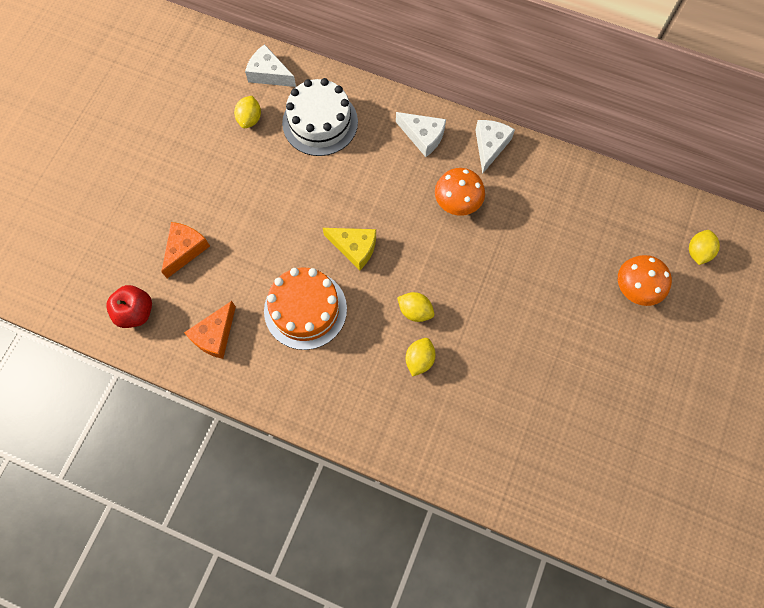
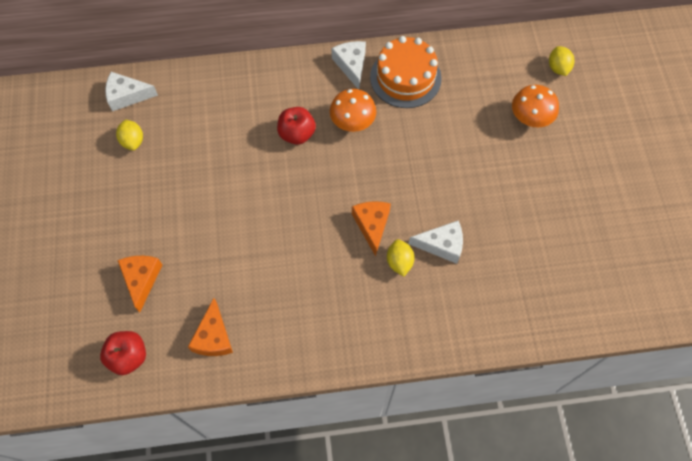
camera: 30 degrees left, 5 degrees down
(305, 309) = (279, 273): orange cake -> orange cake (405, 77)
(320, 122) = (197, 114): white cake -> none
(354, 248) = (290, 201): yellow cheese -> none
(398, 187) = (297, 134): none -> red apple
(415, 311) = (372, 225): yellow lemon -> orange cheese
(423, 136) = (292, 84): white cheese -> white cheese (442, 245)

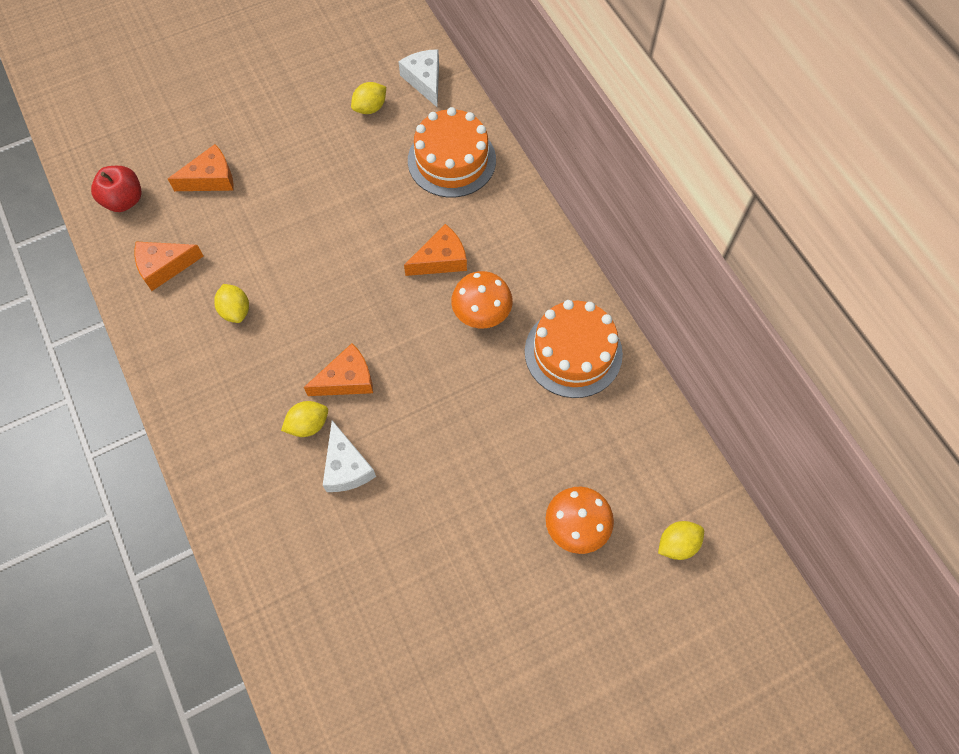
camera: 70 degrees right, 0 degrees up
(212, 100) = (451, 160): none -> orange cake
(280, 290) = (235, 311): none -> yellow lemon
(297, 134) = (441, 259): red apple -> orange cheese
(351, 65) = (564, 285): white cheese -> none

